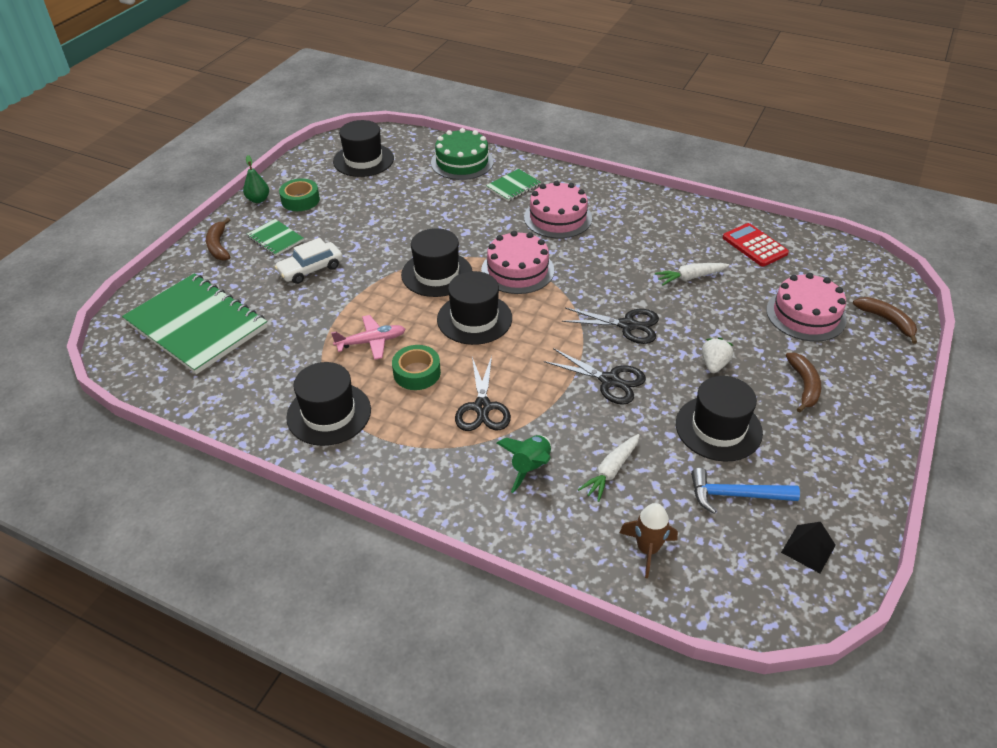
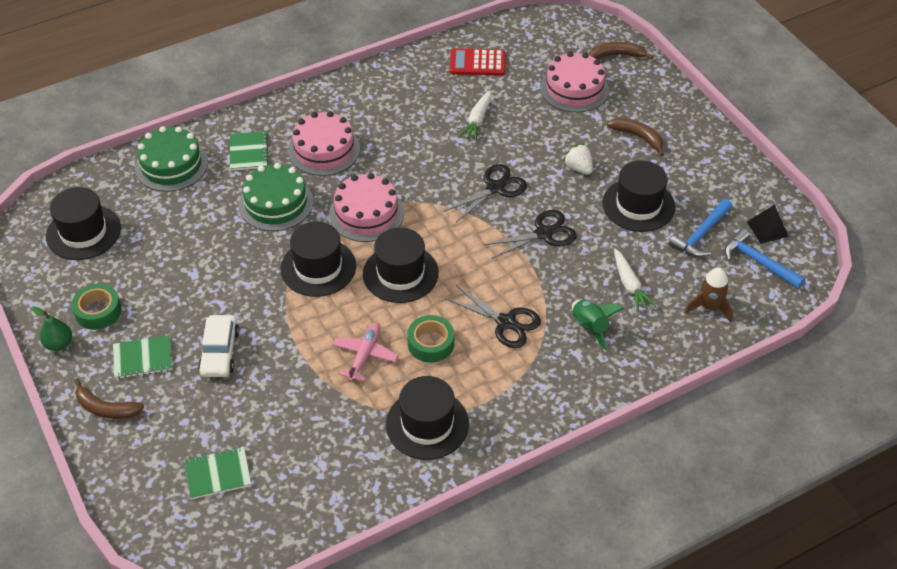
camera: 55 degrees left, 5 degrees up
(196, 325) = (218, 474): green notebook -> green notebook, size x0.45
(478, 223) = (276, 203): none -> green cake
(753, 563) = (758, 262): none -> blue hammer

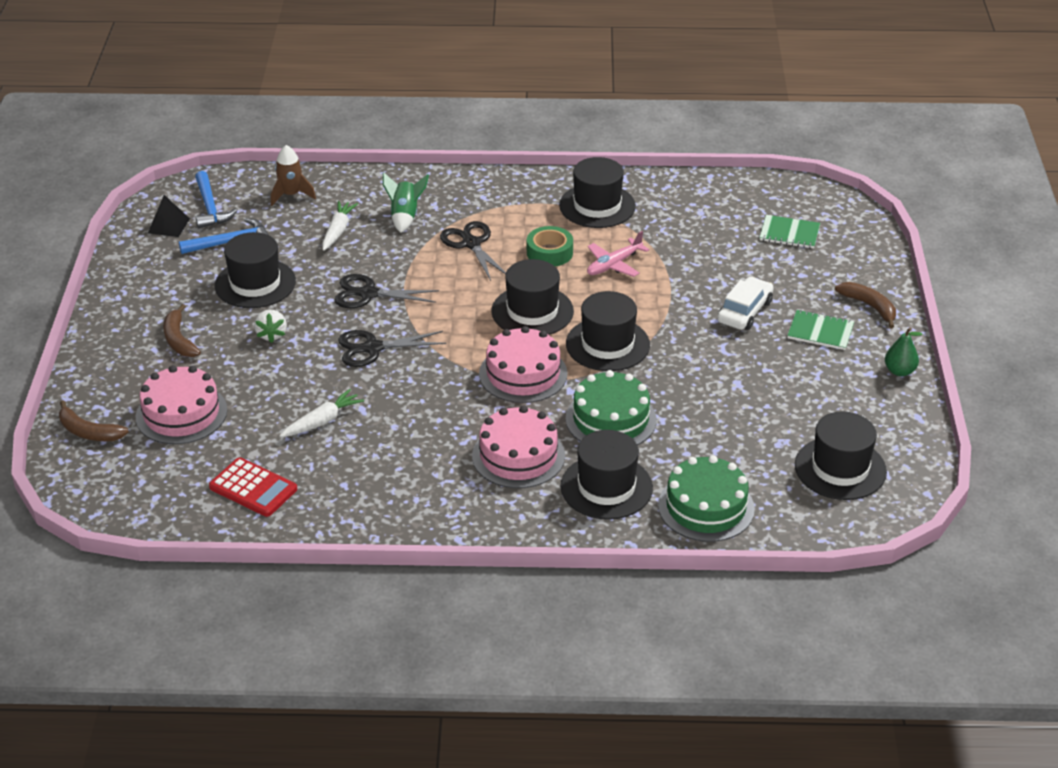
camera: 150 degrees left, 10 degrees down
(98, 311) = (850, 385): green tape -> none
(248, 152) = (606, 487): green notebook -> black hat

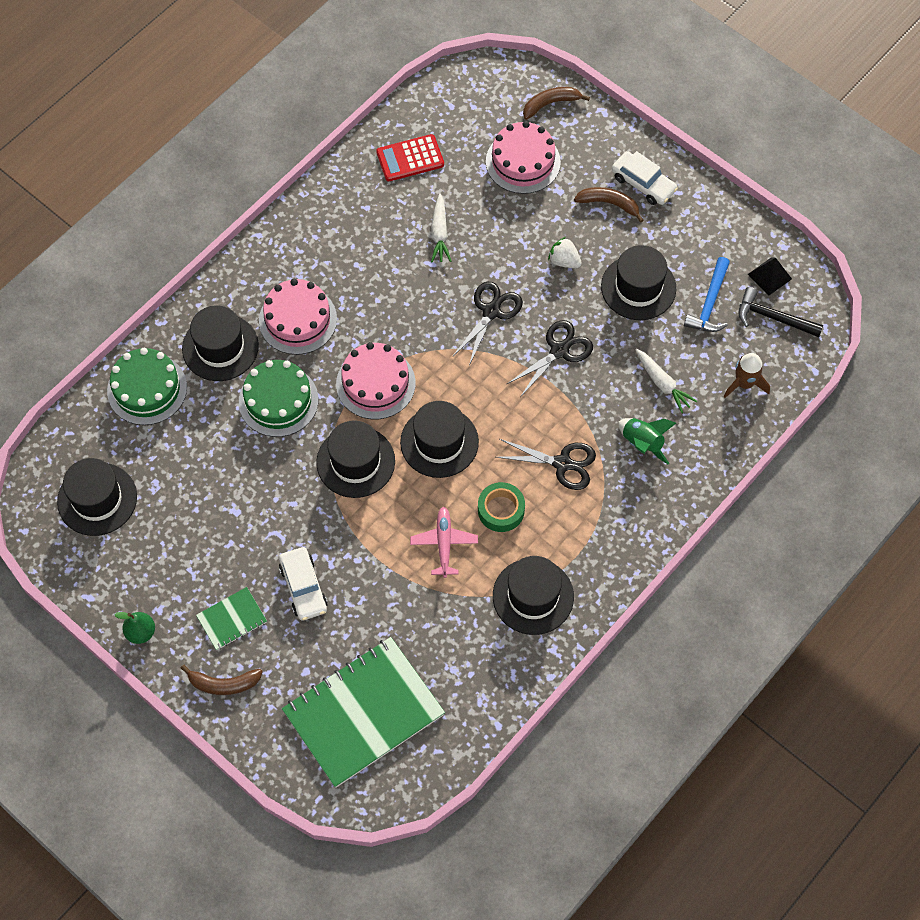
camera: 130 degrees right, 25 degrees up
(134, 331) = (643, 183): none -> white car
(210, 207) = (773, 318): blue hammer -> black hammer
(789, 233) = (363, 713): green notebook -> green notebook, size x2.22

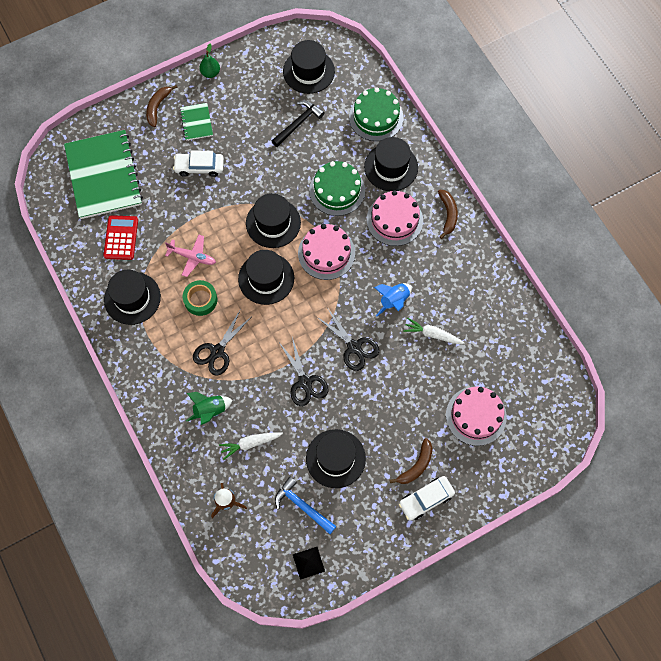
camera: 110 degrees right, 5 degrees up
(410, 158) = (505, 335): red calculator -> red calculator (121, 238)
(412, 287) = (394, 301): none -> blue rocket
(550, 104) = (524, 456): brown banana -> brown banana (448, 214)
(564, 261) = (377, 413): white strawberry -> none
(773, 318) = (272, 549): black hammer -> black hammer (298, 123)

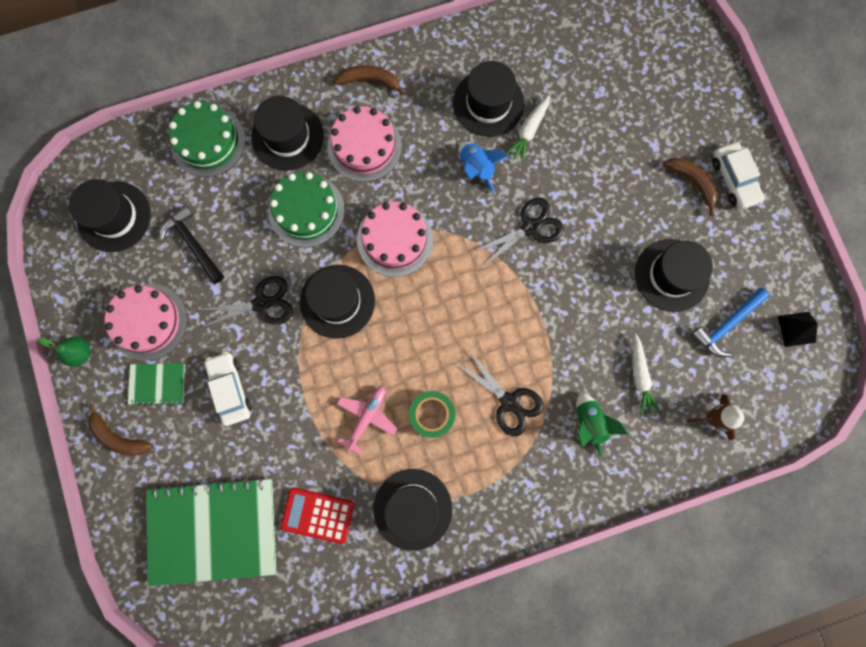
camera: 80 degrees left, 10 degrees up
(199, 167) = (230, 389): white car -> white car turned 150 degrees clockwise
(266, 278) = (416, 323): black hat -> black hat (488, 103)
(305, 382) = (568, 296): black scissors -> black scissors (262, 304)
(476, 416) = (639, 103): pink cake -> pink cake (148, 321)

